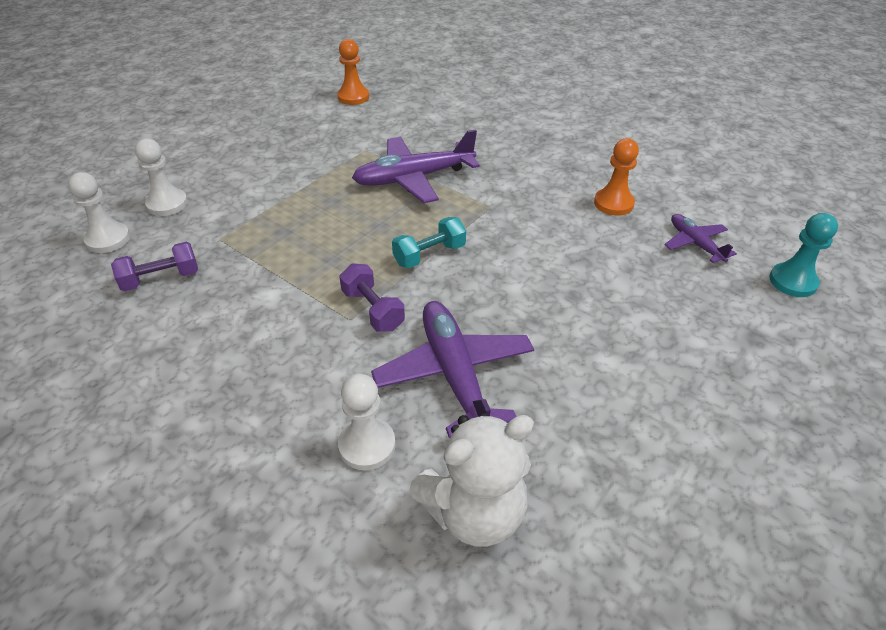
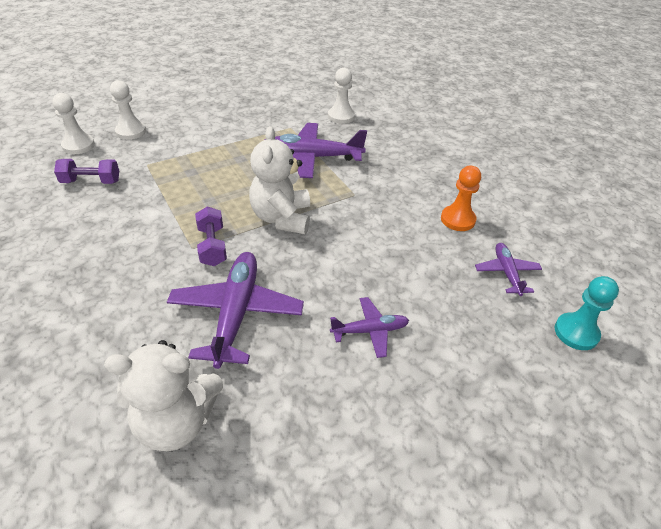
camera: 20 degrees right, 0 degrees up
(353, 97) = (309, 86): orange pawn -> none
(367, 445) = (138, 343): white pawn -> white pawn (341, 116)
(429, 255) = (282, 218): turquoise dumbbell -> white teddy bear
(606, 345) = (370, 331): none -> purple plane

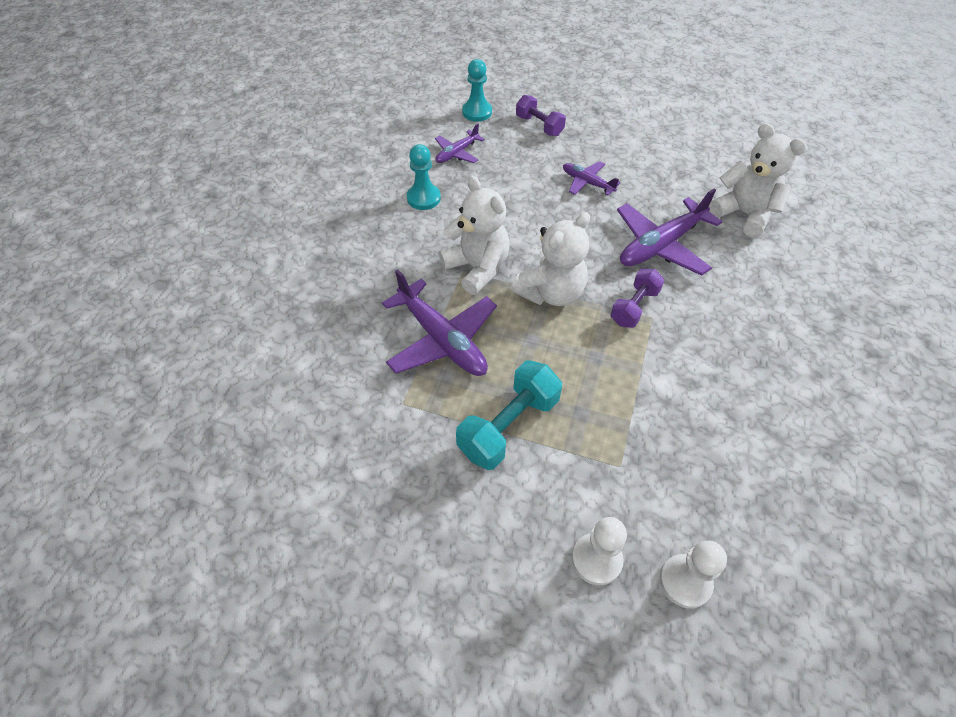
camera: 130 degrees left, 10 degrees up
(91, 181) = (701, 482): purple dumbbell -> purple dumbbell (539, 126)
(225, 147) = (508, 426): none -> turquoise dumbbell
(341, 116) = (326, 376): white pawn -> none
(349, 201) = (477, 268): none -> white teddy bear
(457, 219) = (423, 198): orange pawn -> turquoise pawn

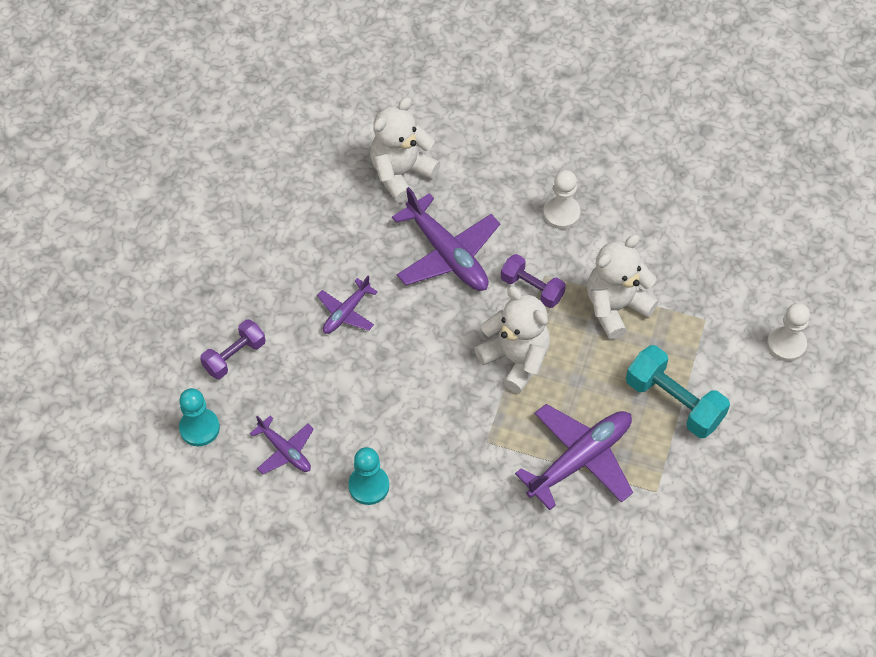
camera: 90 degrees left, 5 degrees up
(477, 268) = (482, 428): white teddy bear -> white teddy bear (615, 307)
(685, 581) = (796, 288): white pawn -> white pawn (561, 213)

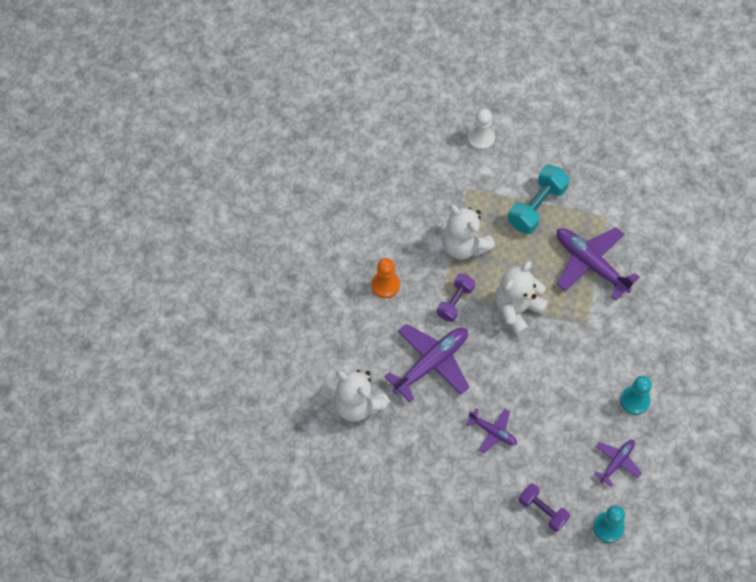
camera: 95 degrees left, 5 degrees up
(561, 213) = (385, 285): white pawn -> orange pawn

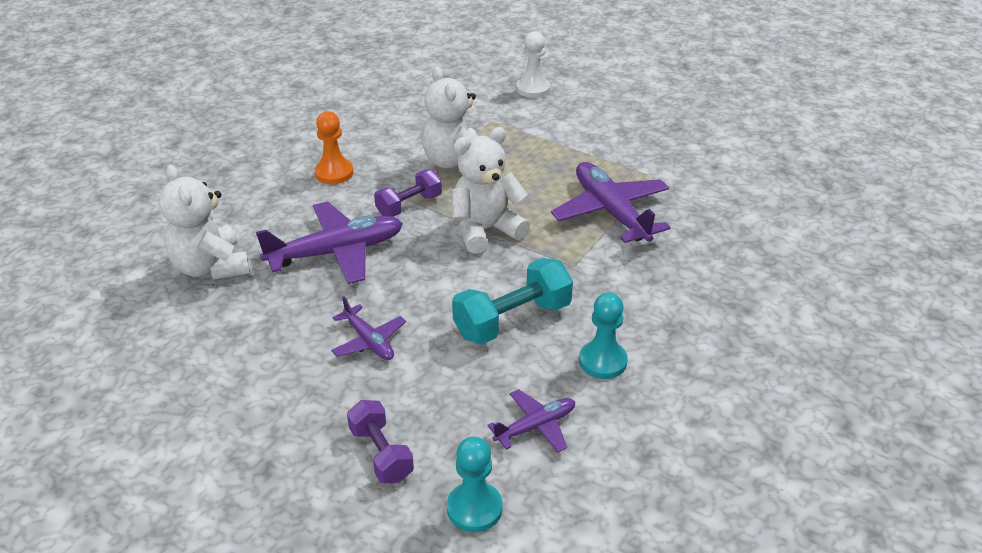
camera: 20 degrees right, 25 degrees down
(536, 207) = (568, 151): turquoise dumbbell -> turquoise dumbbell (512, 320)

